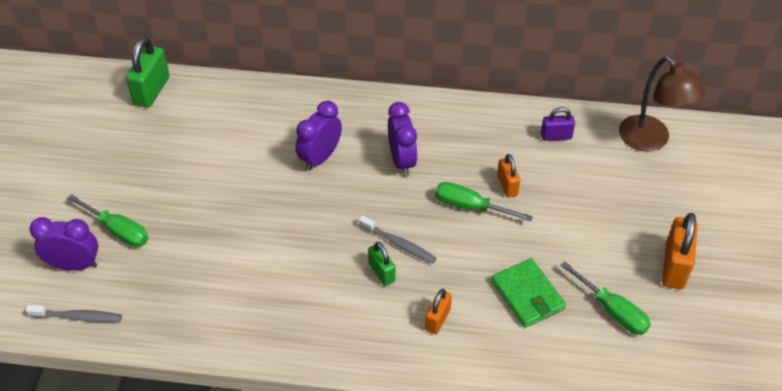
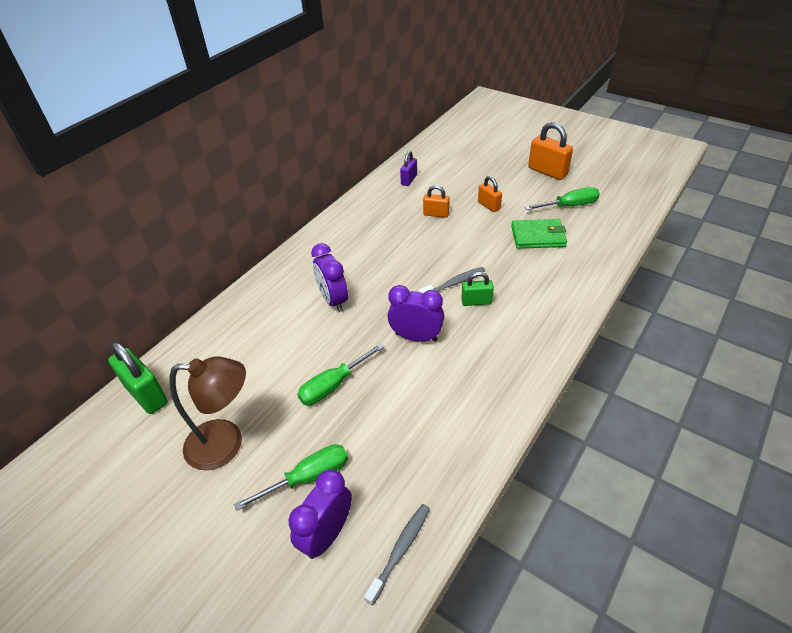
camera: 60 degrees left, 5 degrees down
(402, 161) = (373, 256): purple clock -> purple clock (416, 337)
(437, 319) = (537, 286): orange padlock -> orange padlock (489, 206)
(470, 207) = (443, 236): green screwdriver -> green screwdriver (334, 385)
(650, 141) = (442, 146): brown lamp -> brown lamp (226, 444)

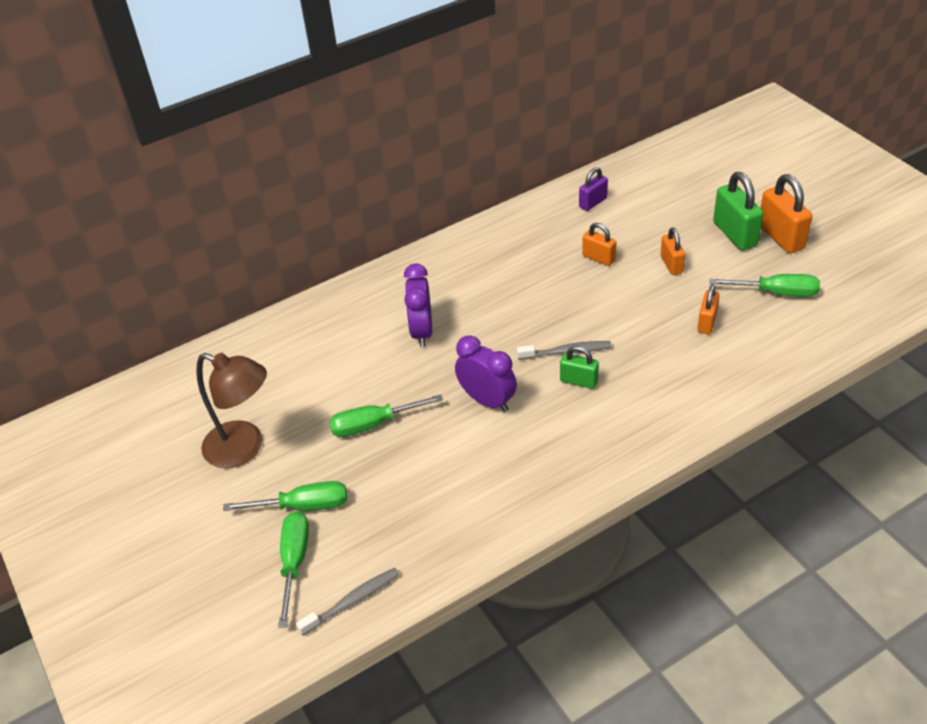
camera: 25 degrees right, 0 degrees up
(146, 394) = (193, 375): green padlock -> green padlock (734, 234)
(327, 534) = (294, 562): purple clock -> green screwdriver
(538, 236) = (707, 322): green wallet -> orange padlock

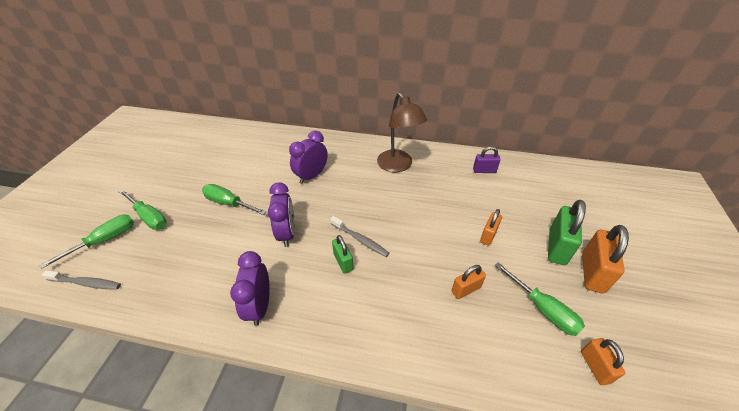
camera: 40 degrees right, 0 degrees up
(244, 448) = (175, 173): brown lamp -> brown lamp (398, 166)
(559, 470) = (260, 306): none -> purple clock
(598, 258) = (448, 201): orange padlock -> orange padlock (595, 367)

